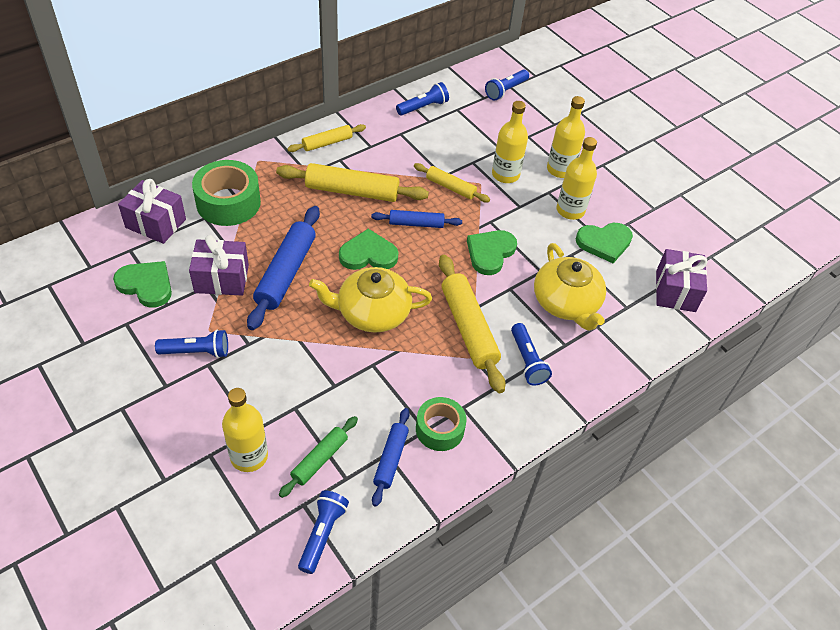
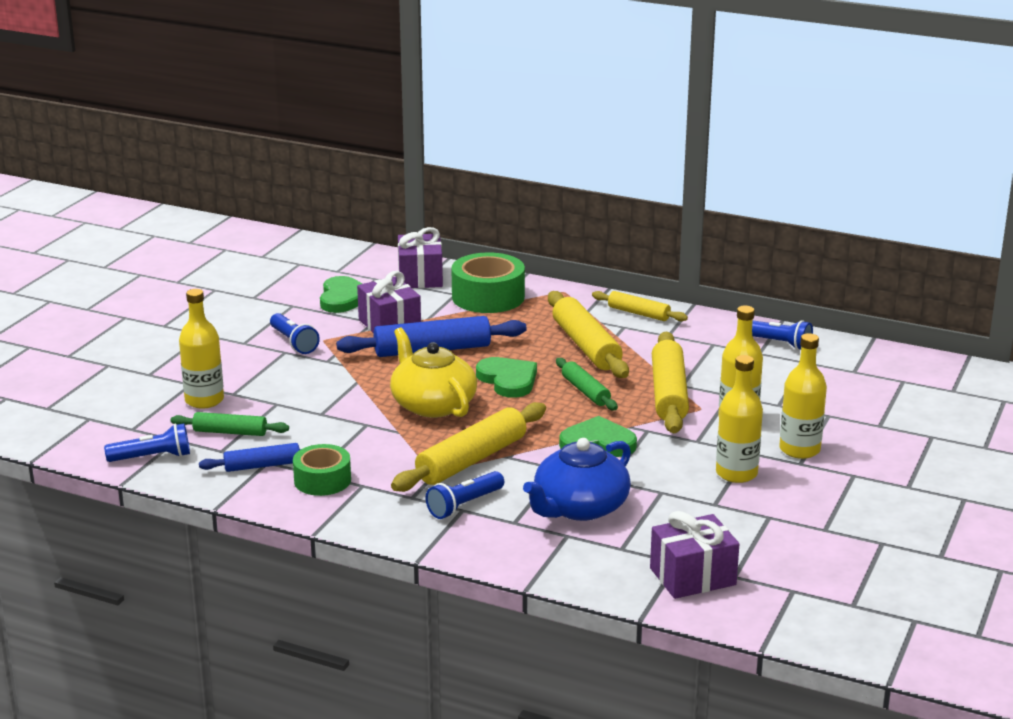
camera: 65 degrees right, 25 degrees down
(416, 223) = (585, 391): blue rolling pin -> green rolling pin
(450, 187) = (668, 394): yellow rolling pin -> yellow rolling pin, size x1.73
(506, 90) = (890, 380): blue flashlight -> none
(566, 303) = (579, 507): yellow teapot -> blue teapot
(604, 243) = (711, 508): green heart -> none

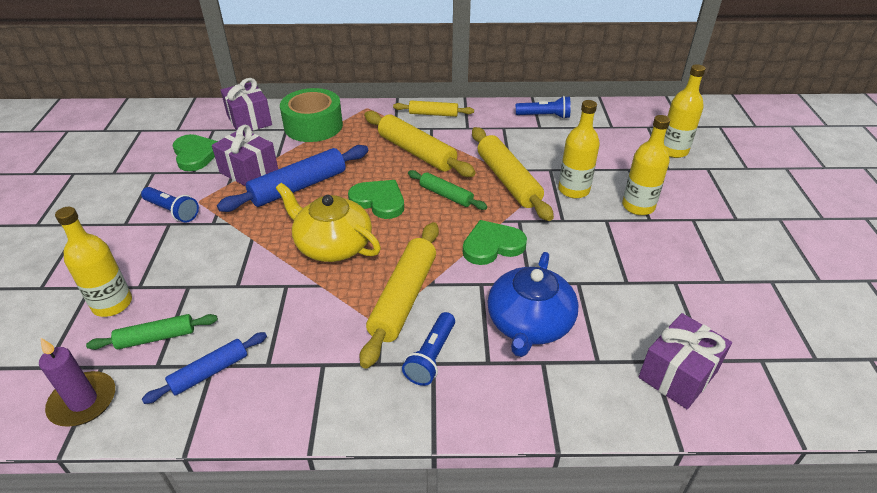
camera: 25 degrees left, 15 degrees up
(152, 457) = (83, 401): blue flashlight -> purple candle
(322, 480) = (280, 371): green tape -> none
(736, 473) = (616, 244): yellow bottle -> yellow bottle (673, 151)

